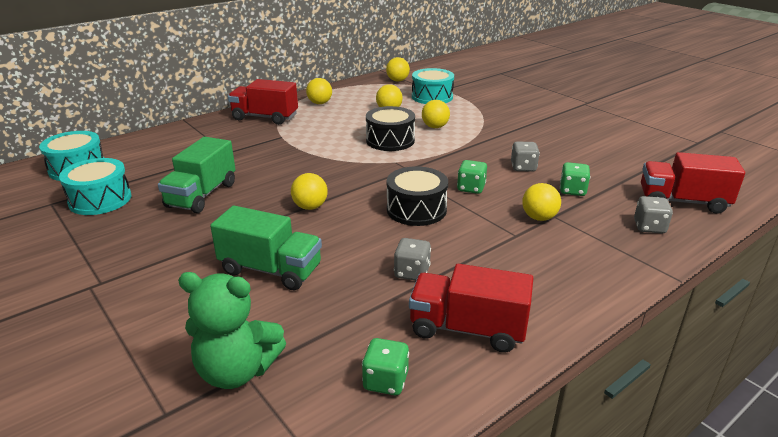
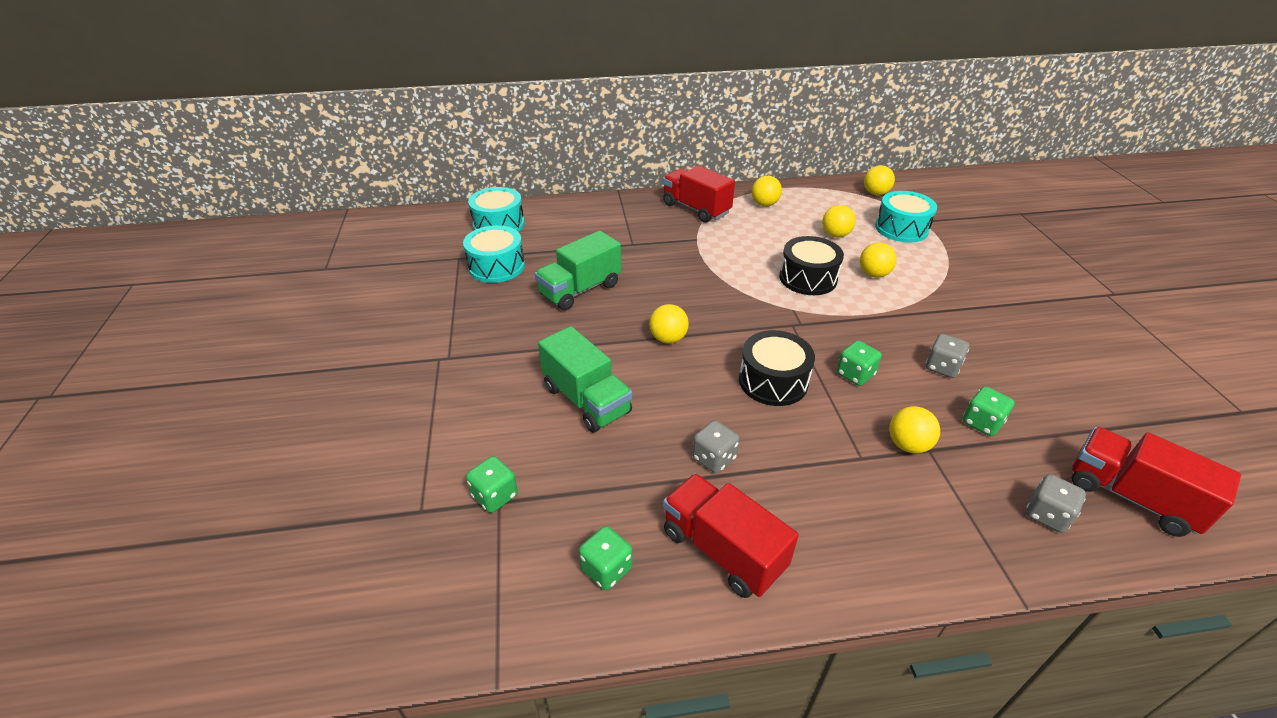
camera: 30 degrees right, 10 degrees up
(237, 371) = (495, 496): green teddy bear -> green dice

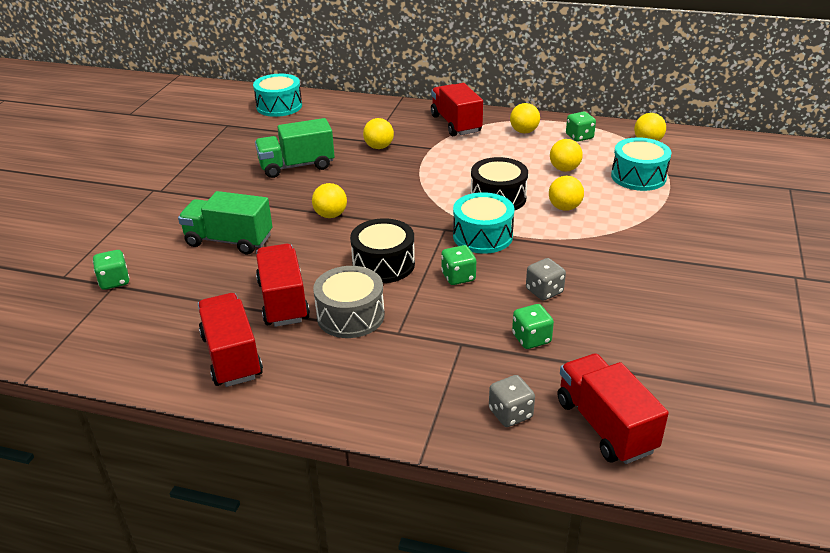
camera: 25 degrees right, 5 degrees down
(496, 266) = (249, 136): turquoise drum -> turquoise drum (482, 236)
(586, 400) = (229, 240): green truck -> green truck turned 120 degrees clockwise
(606, 569) = (145, 342): green dice -> green dice (579, 137)
(714, 458) = (283, 301): grey dice -> red truck
(798, 453) = (350, 315): none -> grey drum
(908, 445) = (446, 335): yellow ball -> yellow ball (379, 147)

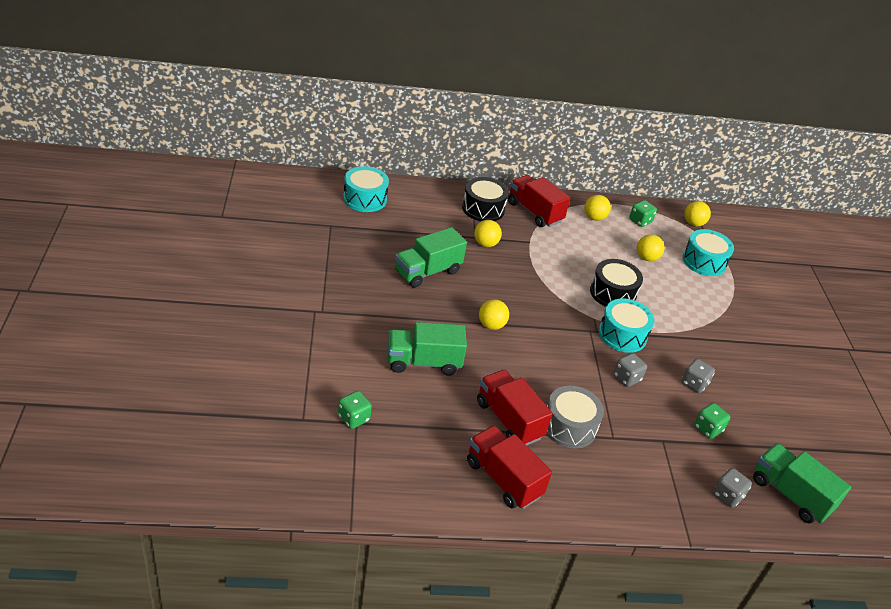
camera: 25 degrees left, 5 degrees up
(383, 264) = (564, 372): black drum -> black drum (483, 209)
(458, 277) = (627, 378): green dice -> grey dice
(564, 208) = (667, 299): yellow ball -> none
(605, 425) = (790, 494): red truck -> green truck

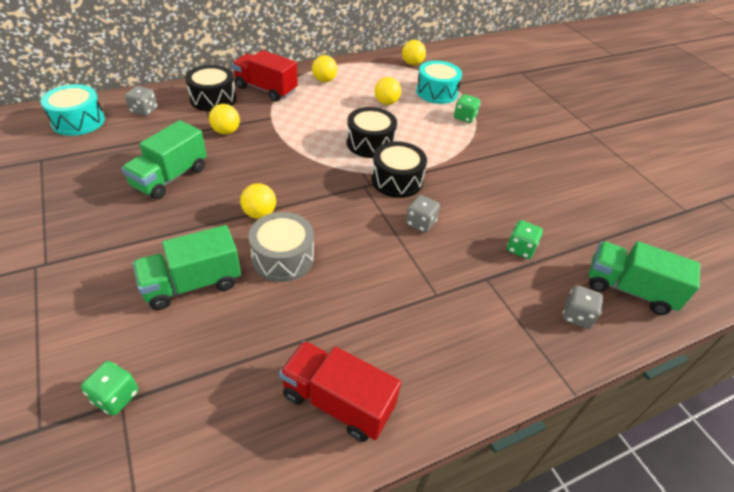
camera: 20 degrees left, 5 degrees up
(509, 420) = (317, 318): red truck -> none
(569, 426) = (386, 300): grey drum -> grey drum (283, 258)
(622, 335) = (397, 180): turquoise drum -> black drum
(640, 221) = (366, 73): green dice -> green dice (464, 117)
(694, 384) = (485, 207): grey dice -> grey dice (144, 110)

